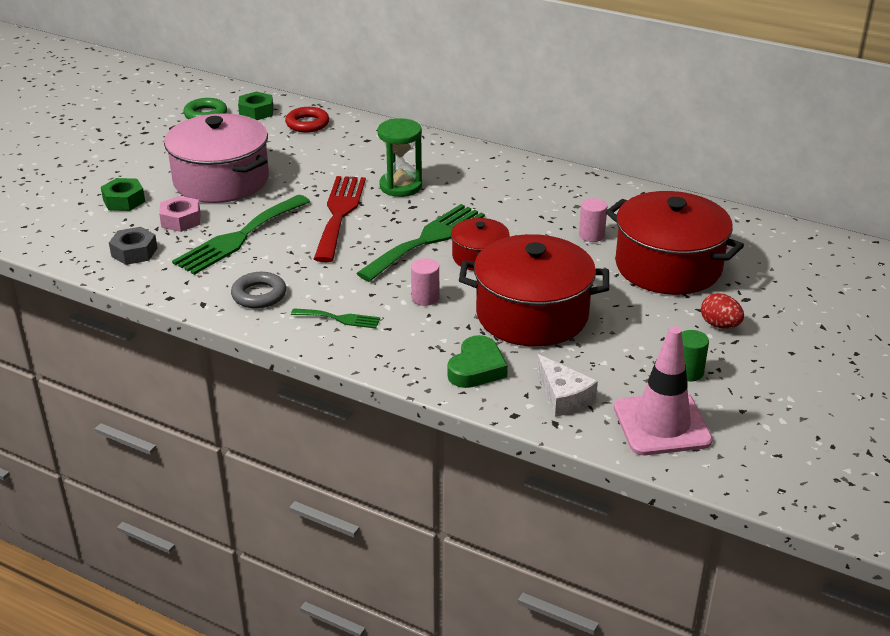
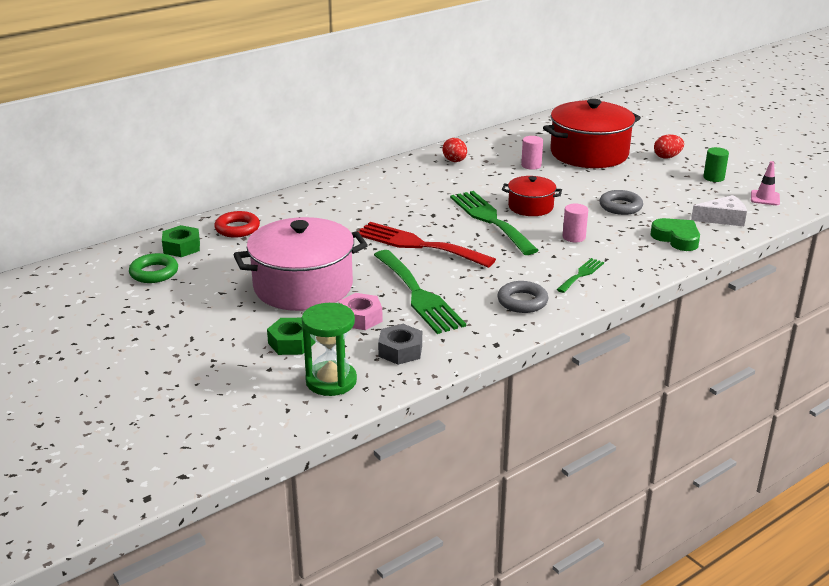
camera: 65 degrees left, 5 degrees down
(401, 186) = (396, 212): green hourglass -> green hourglass (331, 381)
(532, 315) = (620, 206): red pot -> grey ring
(555, 188) = (454, 161): none -> red egg
(662, 424) = (765, 198): pink traffic cone -> pink traffic cone, size x0.50

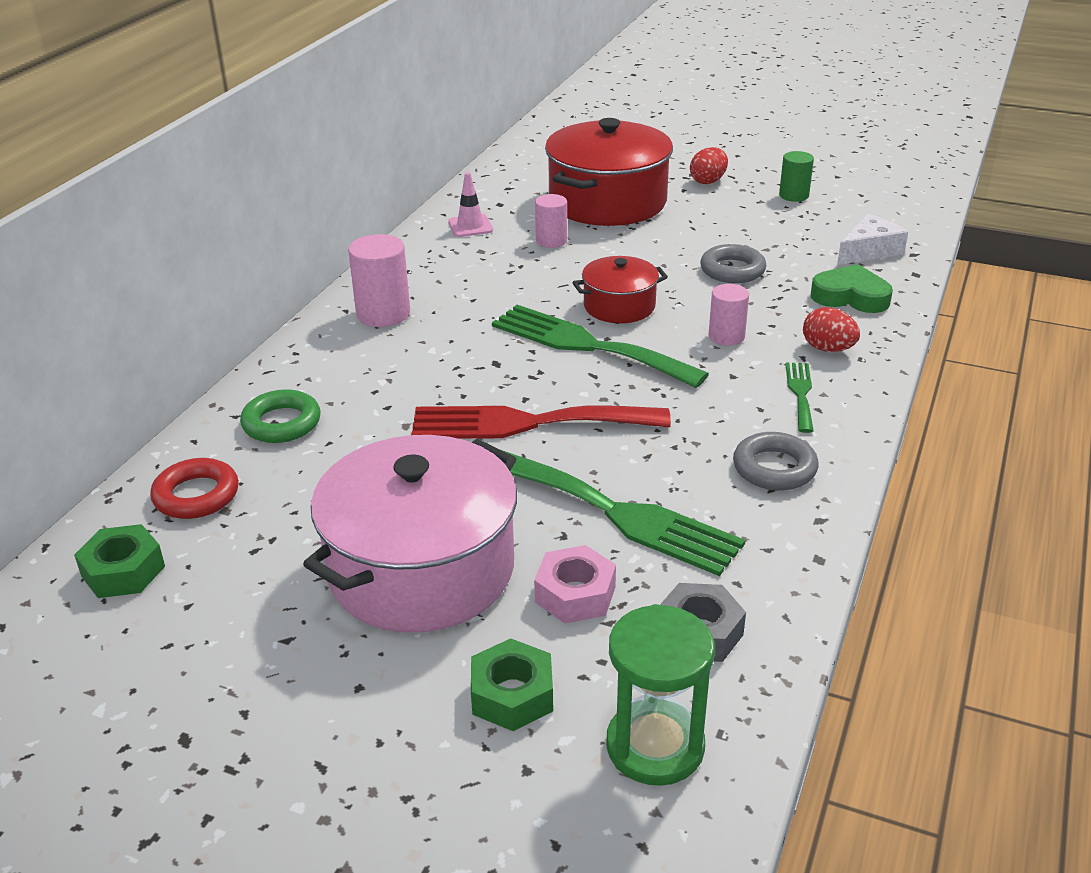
camera: 30 degrees left, 5 degrees up
(154, 273) = (115, 648): green ring -> green ring (281, 423)
(400, 177) = (383, 314): none -> pink cylinder
(454, 161) = (437, 264): red egg -> red egg (828, 349)
(765, 198) = (881, 207): pink traffic cone -> pink traffic cone (470, 226)

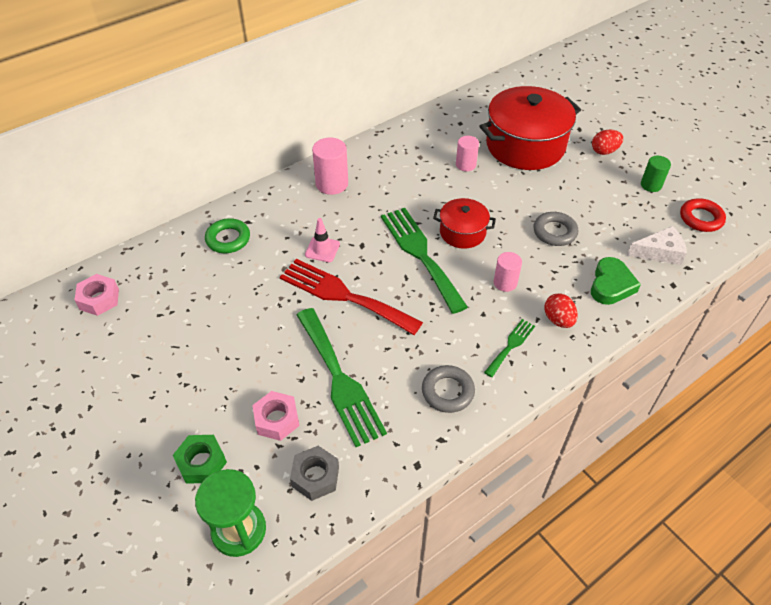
camera: 30 degrees right, 15 degrees up
(123, 571) = (99, 299): green nut -> pink nut
(196, 495) = (159, 268): red ring -> red ring (701, 218)
(421, 569) = (220, 365): pink pot -> none
(470, 226) = (429, 135): pink traffic cone -> pink traffic cone (322, 249)
(850, 297) = (611, 285): green heart -> green heart turned 60 degrees clockwise

